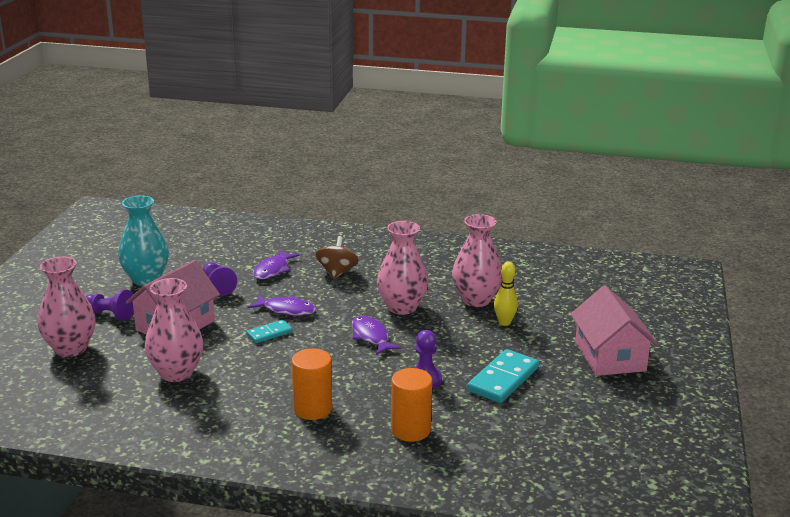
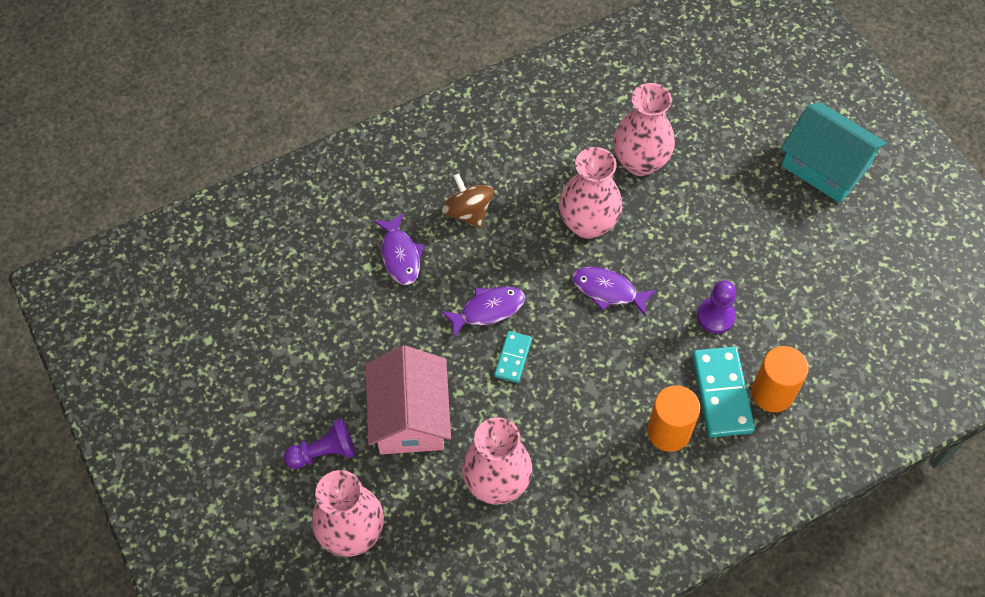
camera: 40 degrees left, 35 degrees up
(146, 279) = (287, 368): turquoise vase -> none
(217, 286) = (376, 324): purple pawn -> none
(503, 379) = (775, 265): turquoise domino -> turquoise domino (721, 393)
(504, 322) = (698, 180): yellow bowling pin -> none
(610, 356) = (825, 166): pink house -> turquoise house

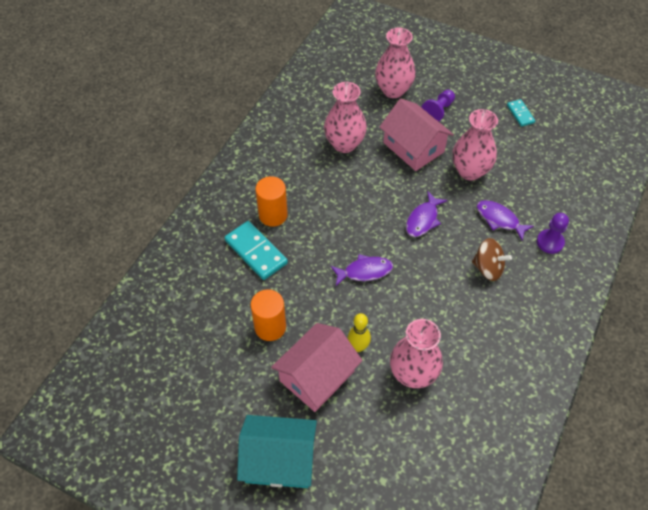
camera: 145 degrees right, 5 degrees down
(513, 358) = (387, 203): turquoise domino -> turquoise domino (520, 114)
(588, 224) = (410, 306): pink vase -> pink vase (470, 171)
(676, 217) = (358, 347): none -> yellow bowling pin
(715, 316) = (288, 295): purple pawn -> purple pawn (550, 242)
(740, 215) = (317, 376): none -> pink house
(772, 393) = (226, 269): orange cylinder -> orange cylinder (270, 327)

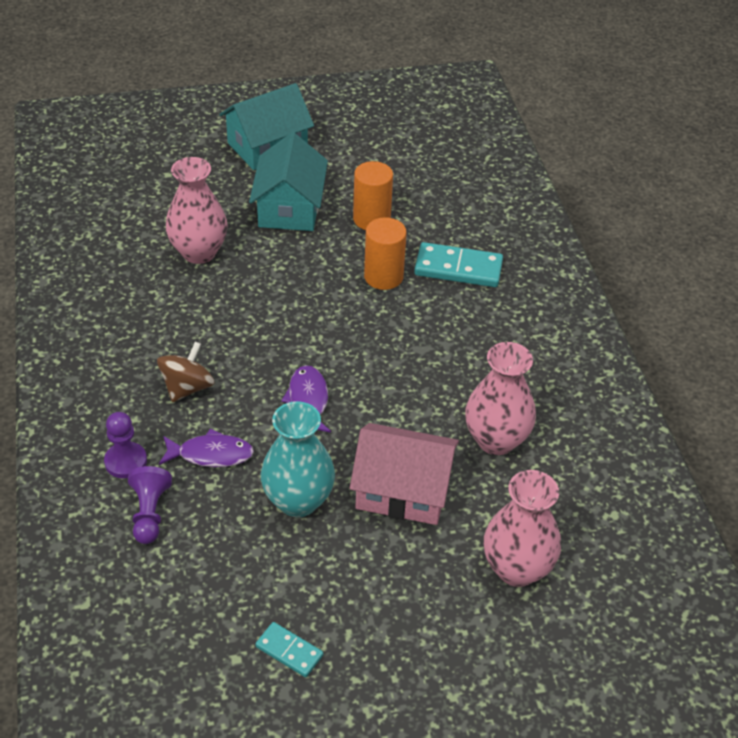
camera: 140 degrees right, 10 degrees down
(273, 215) = (483, 310): orange cylinder -> orange cylinder (383, 277)
(317, 376) = (289, 208): pink house -> turquoise house
(358, 347) = (271, 246): yellow bowling pin -> none
(364, 271) = (326, 310): purple fish -> none
(438, 111) = (419, 573): purple pawn -> purple pawn (149, 513)
(470, 171) = (298, 501): pink vase -> turquoise vase
(488, 268) = (187, 387): brown spinning top -> brown spinning top turned 135 degrees clockwise

